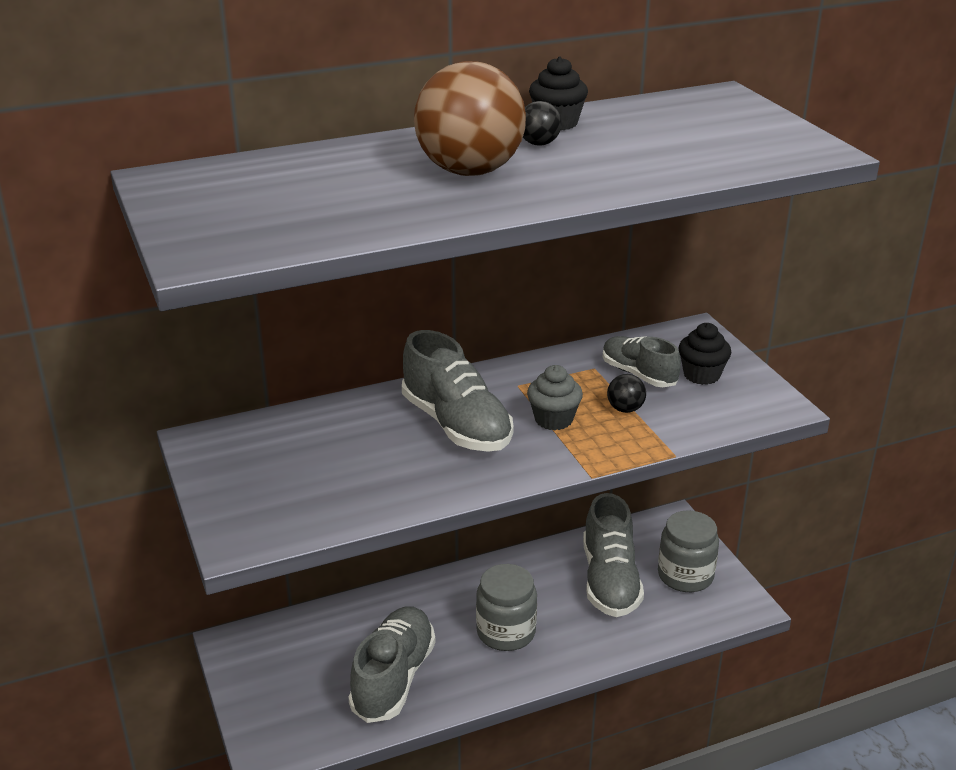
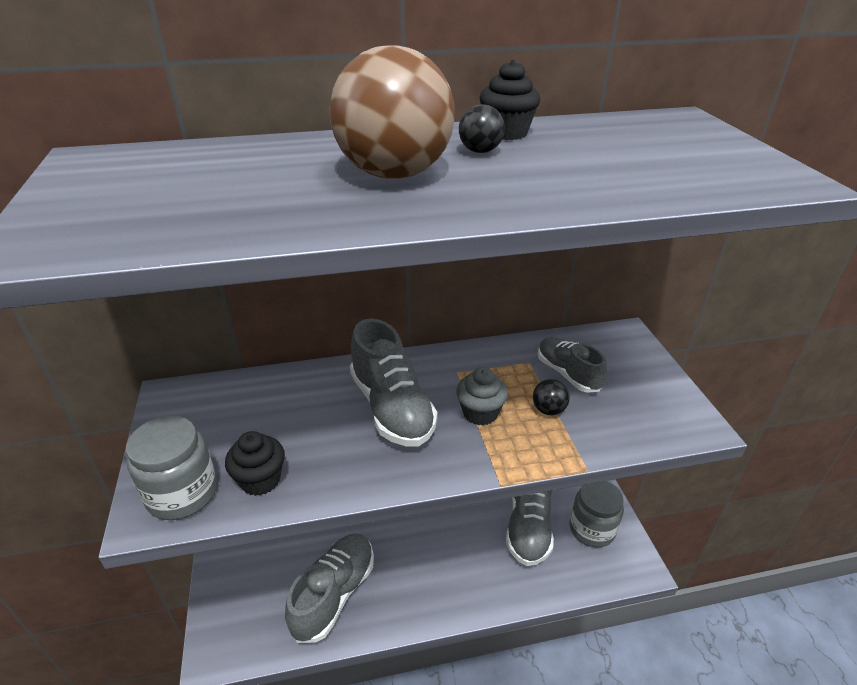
camera: 10 degrees right, 5 degrees up
(506, 632) = (434, 562): grey jar -> grey jar (182, 493)
(701, 375) = (625, 381): black cupcake -> black cupcake (260, 480)

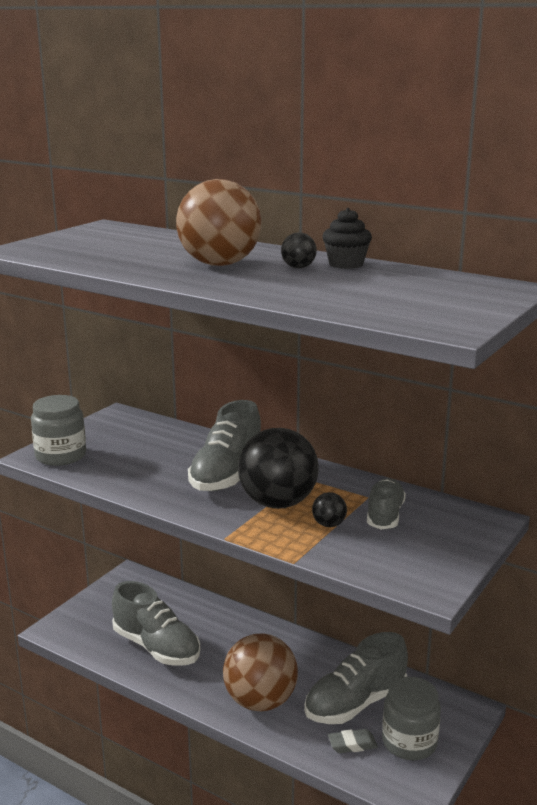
camera: 45 degrees right, 15 degrees down
(260, 480) = (103, 469): black cupcake -> none
(334, 594) = (156, 647): grey shoe -> grey shoe turned 60 degrees clockwise
(471, 577) = (260, 701): none -> brown ball
(480, 413) = (278, 503): grey cupcake -> black ball
(566, 561) = (352, 744): none -> grey eraser

